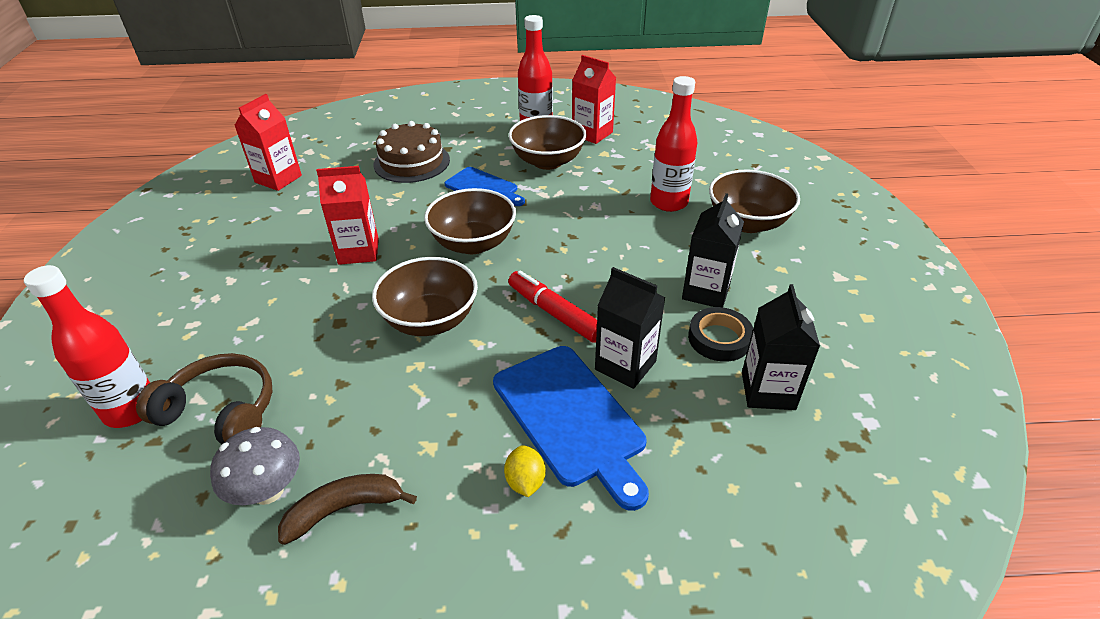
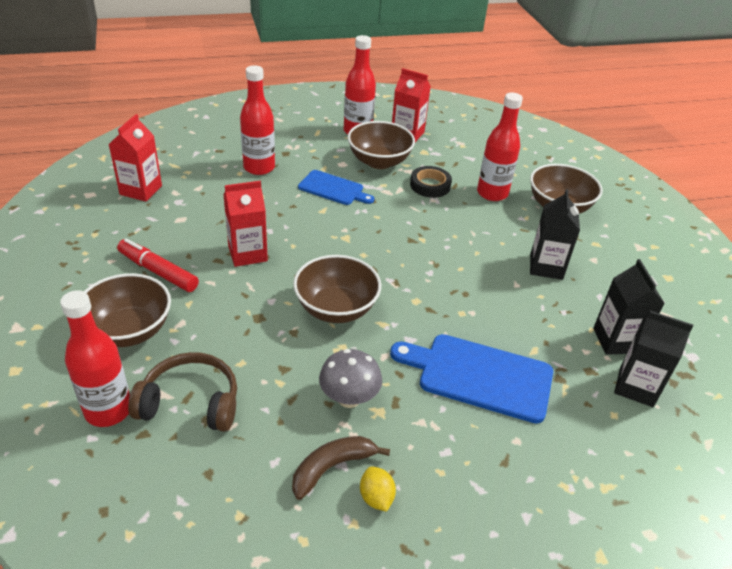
camera: 15 degrees left, 0 degrees up
(268, 491) = (262, 461): grey mushroom -> grey mushroom (349, 398)
(412, 162) = (259, 168): brown cake -> red bottle
(473, 243) = (345, 239): brown bowl -> brown bowl (129, 330)
(525, 482) = (464, 429): yellow lemon -> yellow lemon (376, 497)
(555, 313) = (435, 294): red marker -> red marker (158, 272)
(571, 417) = (479, 376): blue cutting board -> blue cutting board turned 150 degrees clockwise
(625, 365) = (506, 331): black carton -> black carton (636, 387)
(719, 339) = (568, 304): black tape -> black tape (430, 185)

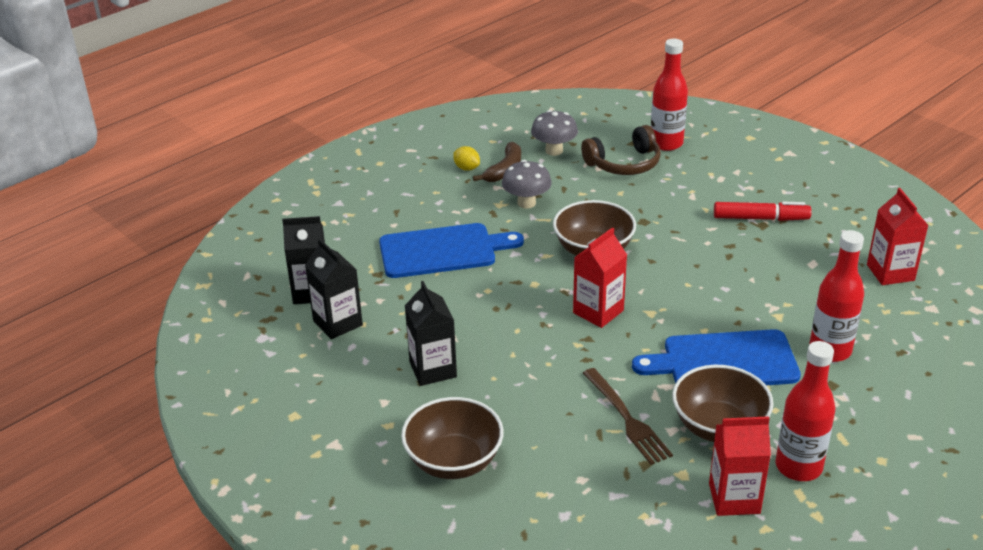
camera: 155 degrees right, 5 degrees down
(129, 330) = (718, 179): brown bowl -> none
(244, 471) = (554, 151): none -> grey mushroom
(247, 253) = (715, 260): red carton -> red carton (598, 312)
(333, 188) = (724, 361): blue cutting board -> blue cutting board, size x1.61
(430, 185) = (627, 419): black tape -> brown fork
(492, 193) = (547, 443): red bottle -> none

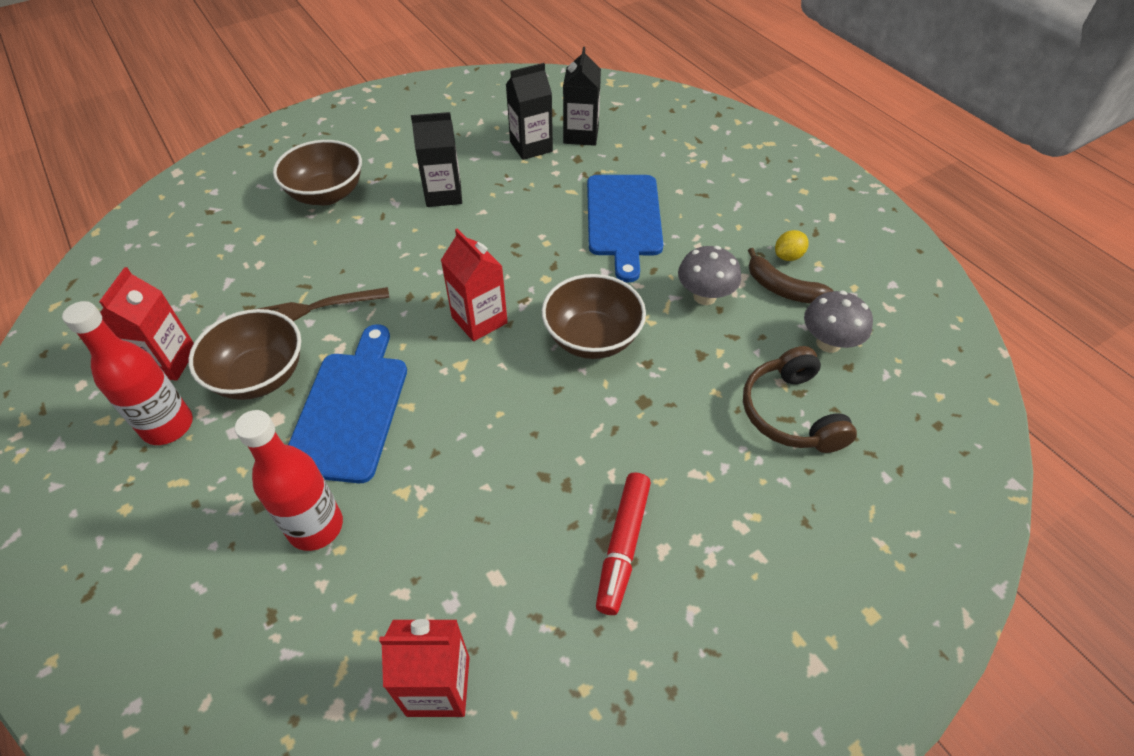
camera: 100 degrees right, 15 degrees up
(666, 143) = (849, 480): red bottle -> none

